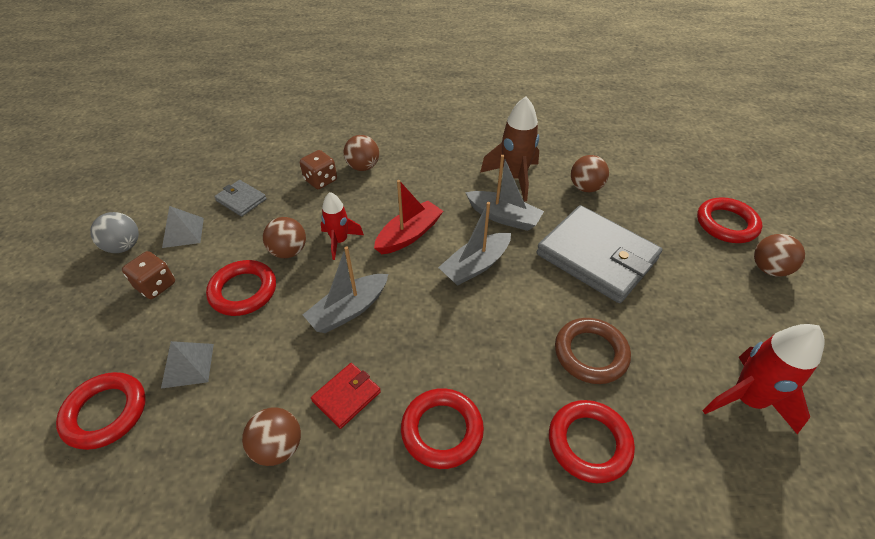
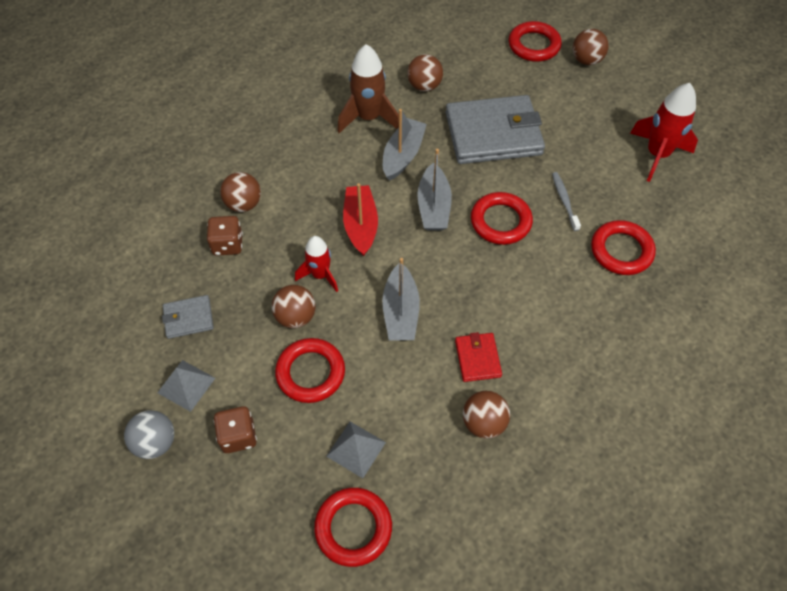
camera: 50 degrees left, 10 degrees up
(442, 430) = (550, 320): red ring -> red ring (500, 221)
(503, 217) = (403, 155): grey boat -> grey boat turned 45 degrees counterclockwise
(590, 353) = (564, 200): brown ring -> grey toothbrush

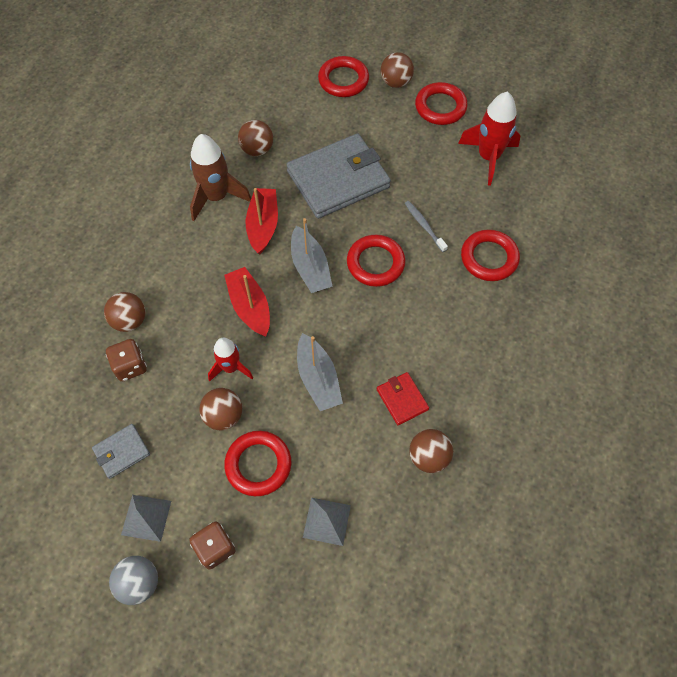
camera: 20 degrees left, 5 degrees up
(353, 528) = (352, 594): red ring -> red ring (440, 107)
(403, 155) = (263, 225): grey boat -> red boat

